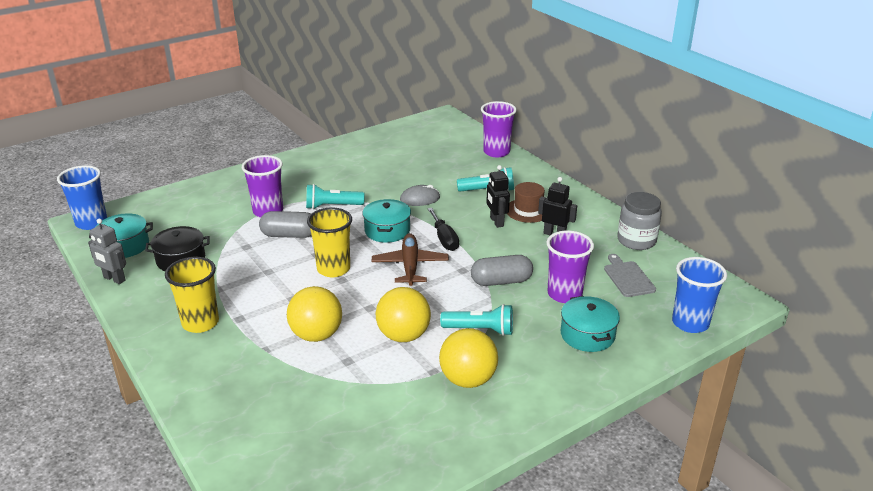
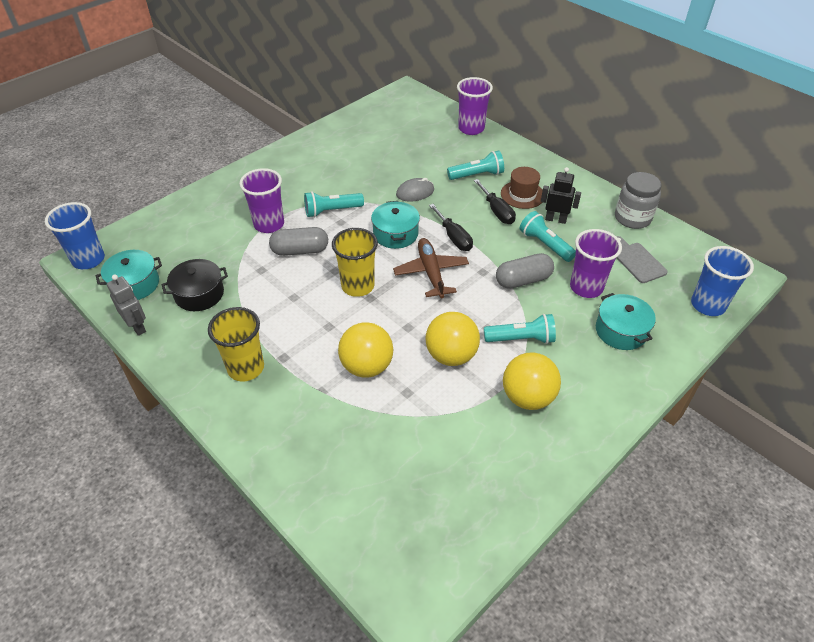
camera: 10 degrees left, 15 degrees up
(114, 279) = (137, 326): grey robot -> grey robot turned 150 degrees counterclockwise
(496, 222) = (497, 211): black robot -> black screwdriver
(535, 254) = (545, 245): none -> turquoise flashlight

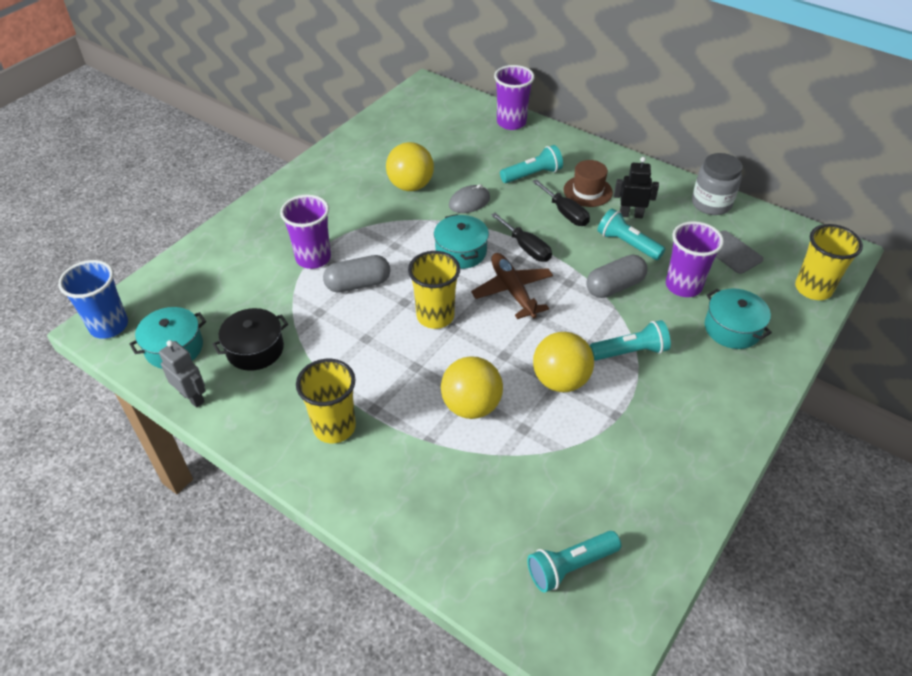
camera: 10 degrees left, 0 degrees up
(332, 211) = (381, 234): turquoise flashlight -> turquoise flashlight (570, 566)
(527, 397) = (654, 415): yellow ball -> yellow ball (410, 186)
(707, 305) = (813, 289): blue cup -> yellow cup

